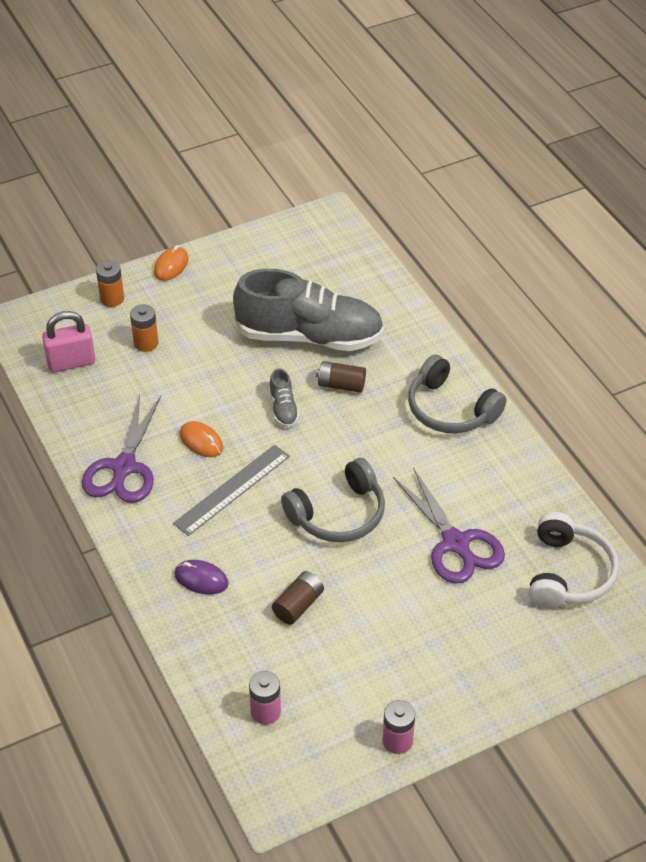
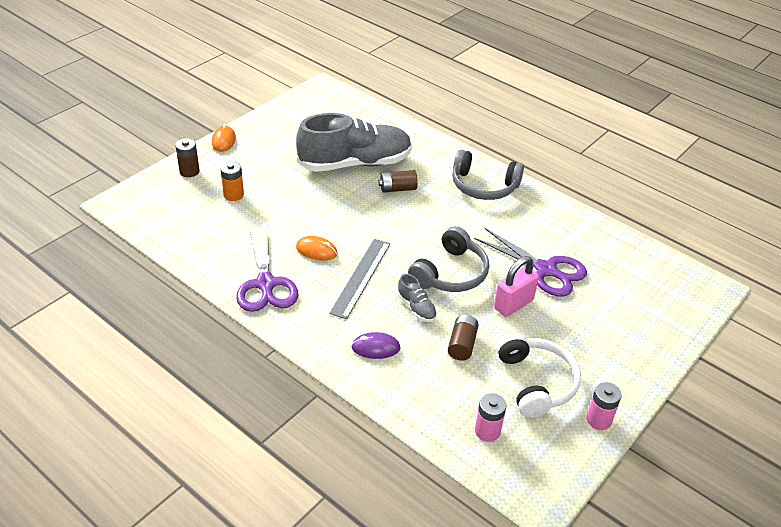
camera: 25 degrees left, 5 degrees down
(71, 362) = (180, 221): pink padlock -> pink padlock (513, 304)
(112, 299) = (189, 171): orange battery -> brown battery
(283, 408) = (365, 213): grey shoe -> grey shoe (416, 307)
(568, 573) = (633, 268): white headphones -> white headphones (536, 382)

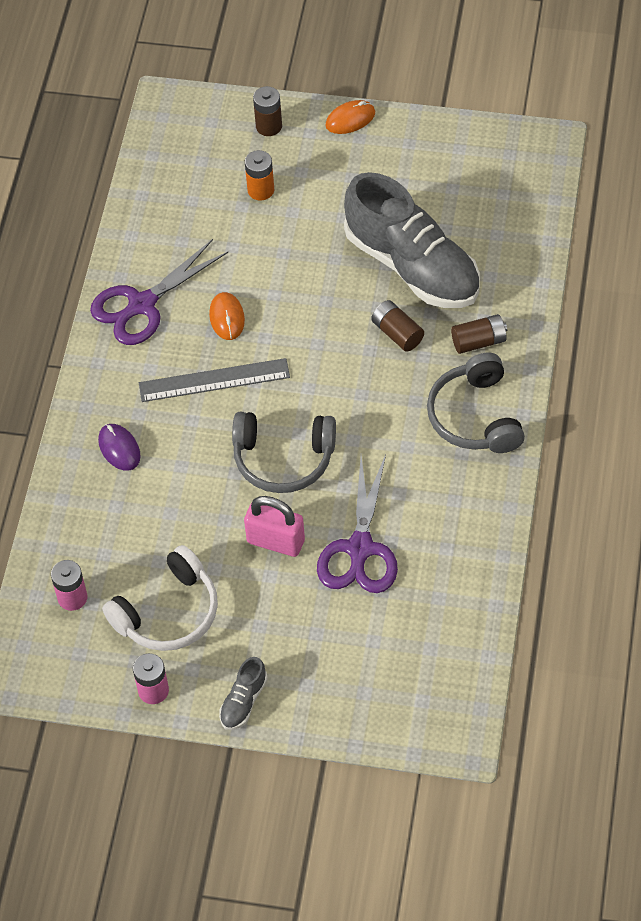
camera: 65 degrees right, 15 degrees up
(416, 307) = (204, 454): grey shoe -> grey shoe (243, 701)
(462, 344) = (177, 522): brown battery -> brown battery (479, 341)

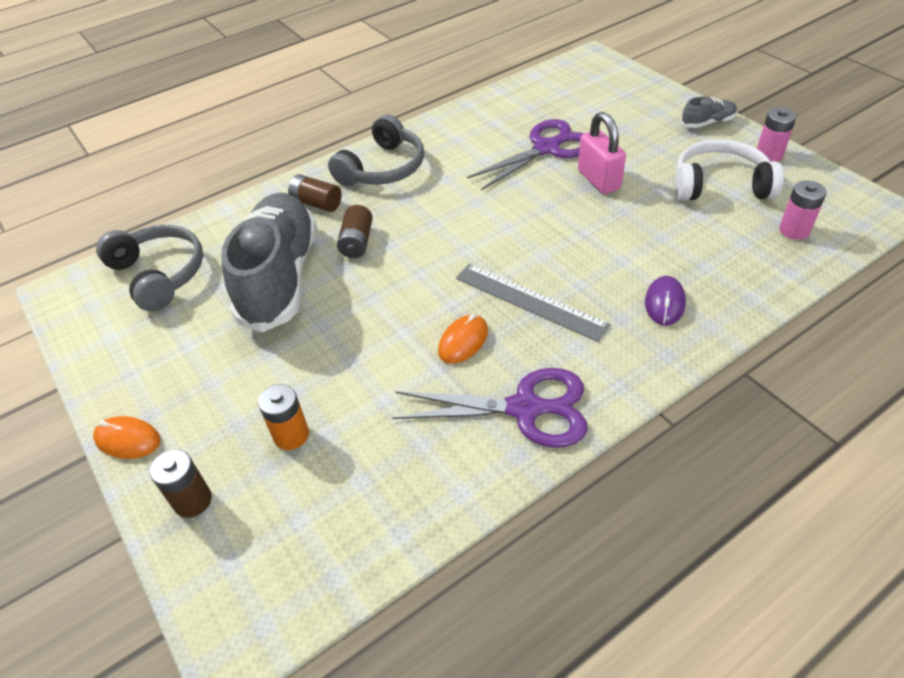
camera: 135 degrees left, 10 degrees down
(283, 459) = (538, 219): grey headphones -> grey headphones (159, 274)

